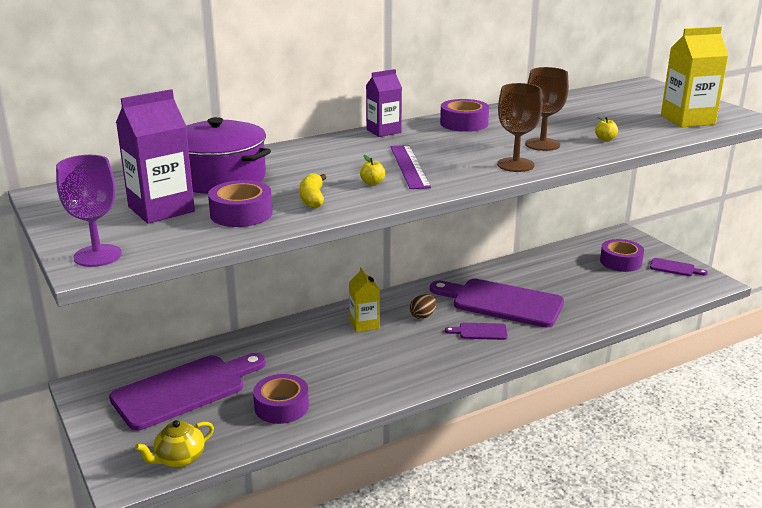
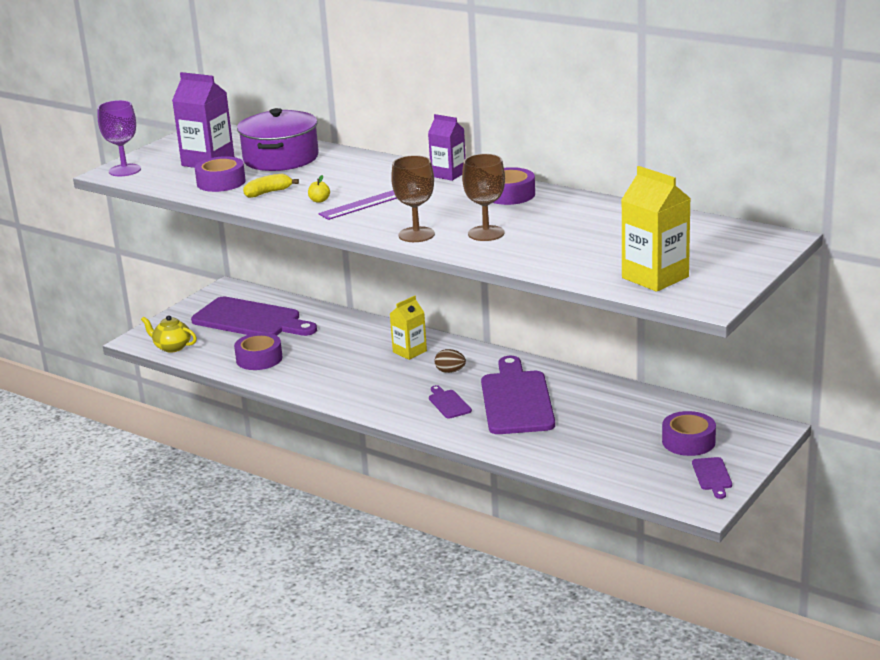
camera: 65 degrees right, 0 degrees up
(605, 139) = (535, 253): yellow apple -> none

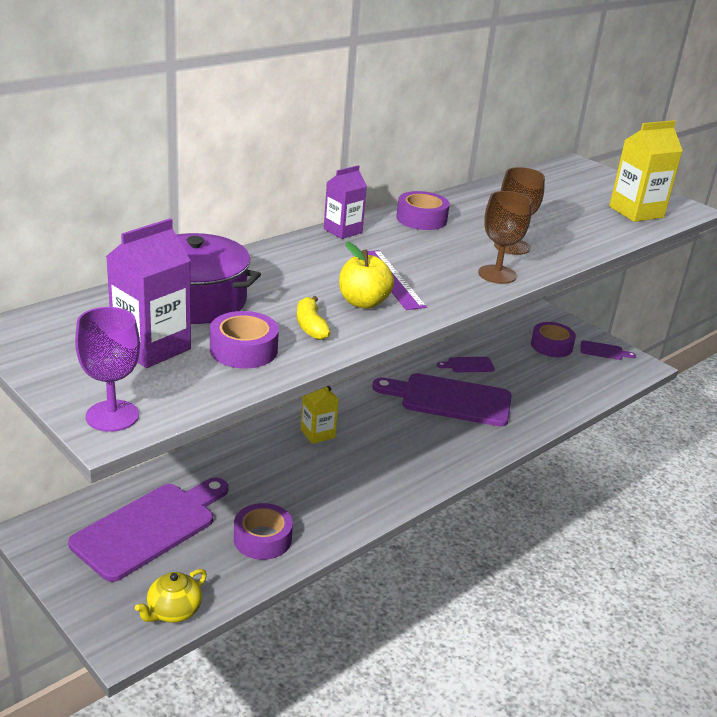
camera: 80 degrees left, 5 degrees up
(319, 200) = (363, 302): yellow apple -> yellow apple, size x2.04
(448, 403) = (438, 435): purple cutting board -> purple cutting board (468, 365)
(450, 371) = (375, 420): brown egg -> none

